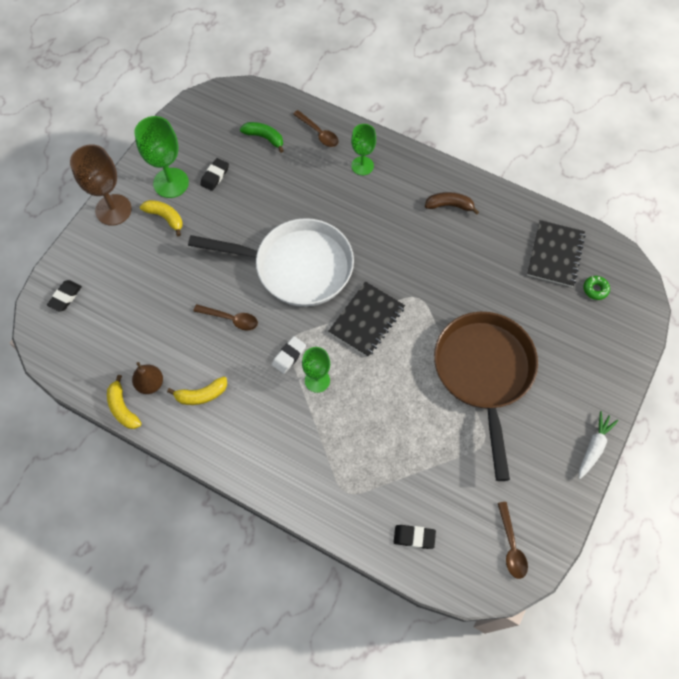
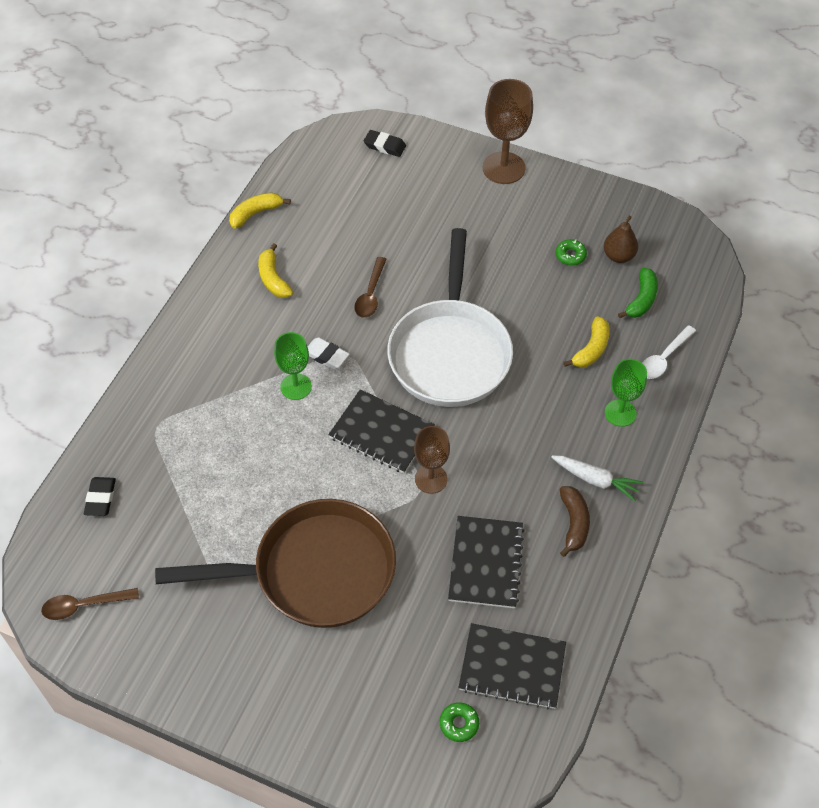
camera: 85 degrees right, 10 degrees down
(150, 383) = (285, 232): brown pear -> brown pear (618, 256)
(165, 217) = (501, 216): yellow banana -> yellow banana (591, 349)
(171, 183) = (551, 214): green goblet -> none
(215, 176) = (570, 255): black eraser -> green donut
(318, 133) = (664, 358): brown spoon -> white spoon
(409, 290) = (431, 479): none -> brown goblet
(478, 262) = (485, 563): none -> black notebook
(593, 447) = (211, 711): white carrot -> white carrot (595, 480)

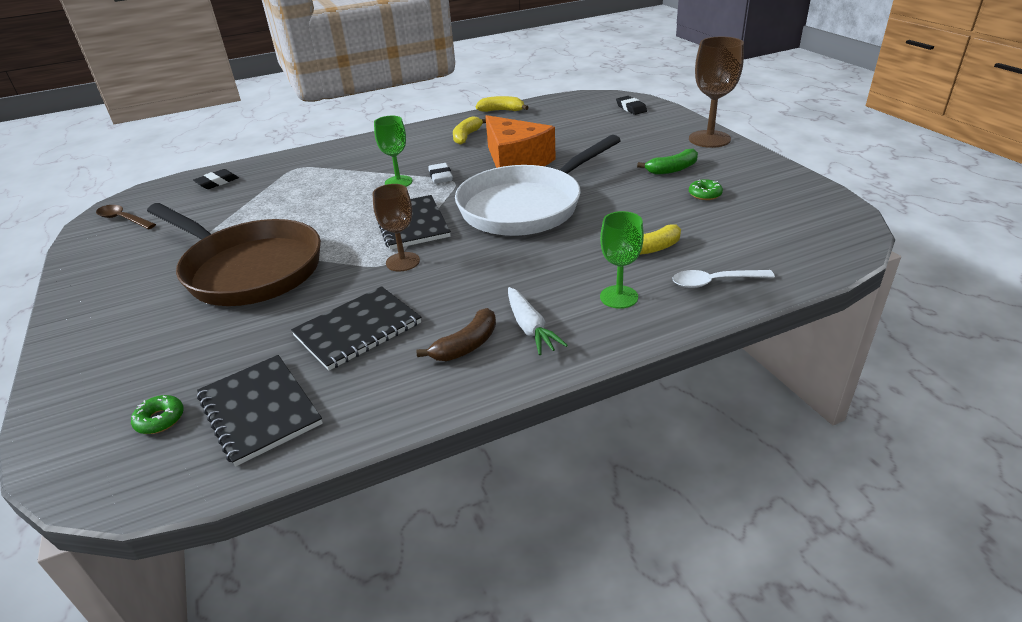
camera: 45 degrees right, 20 degrees down
(370, 294) = (516, 162): brown spoon -> orange cheese
(618, 256) = (752, 209): brown pear -> none
(641, 299) = (741, 239): green banana -> green banana (672, 169)

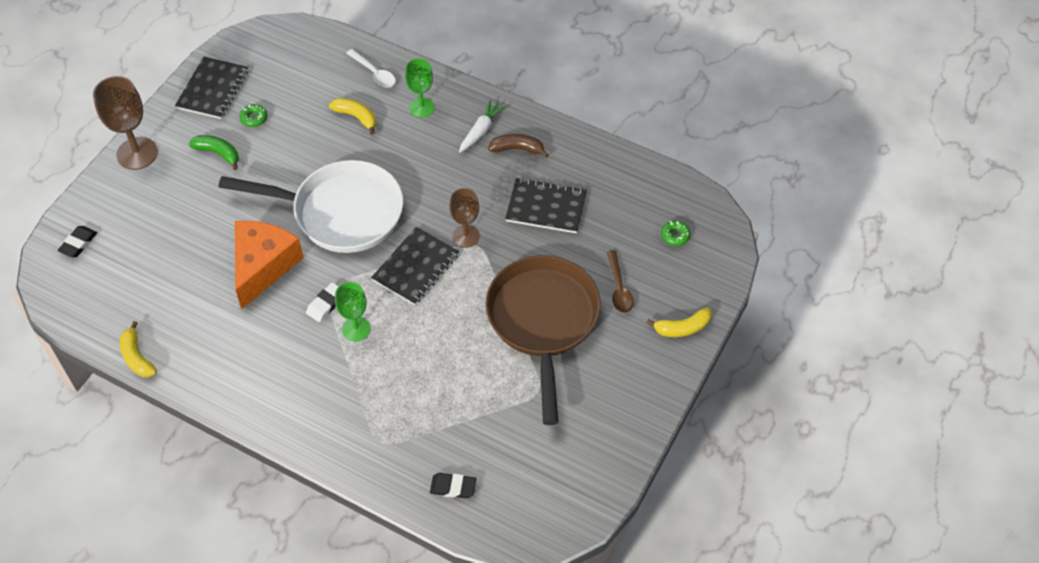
camera: 130 degrees left, 20 degrees up
(123, 219) = (560, 496): brown spoon -> brown spoon (619, 288)
(260, 410) = (632, 200): black notebook -> black notebook (213, 89)
(466, 136) = (226, 344): yellow banana -> yellow banana (682, 328)

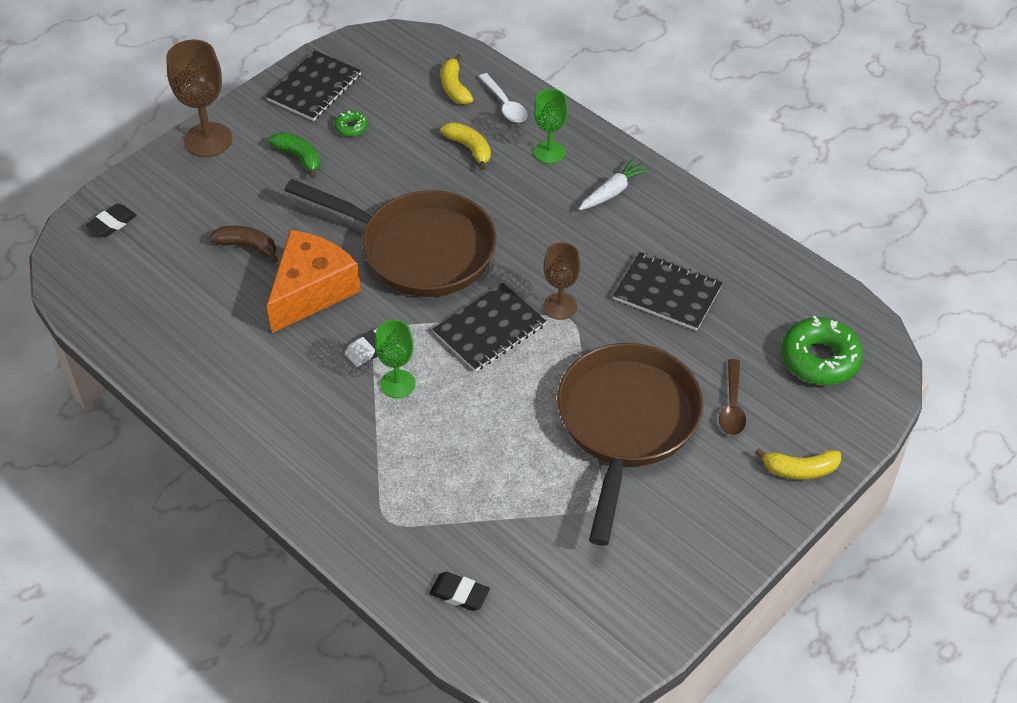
camera: 15 degrees right, 5 degrees down
(137, 357) = (136, 360): yellow banana -> yellow banana (454, 87)
(340, 212) = (419, 249): white pan -> brown pan
(517, 149) = (651, 220): brown banana -> brown banana (247, 246)
(675, 236) = (820, 359): green donut -> green donut, size x2.13

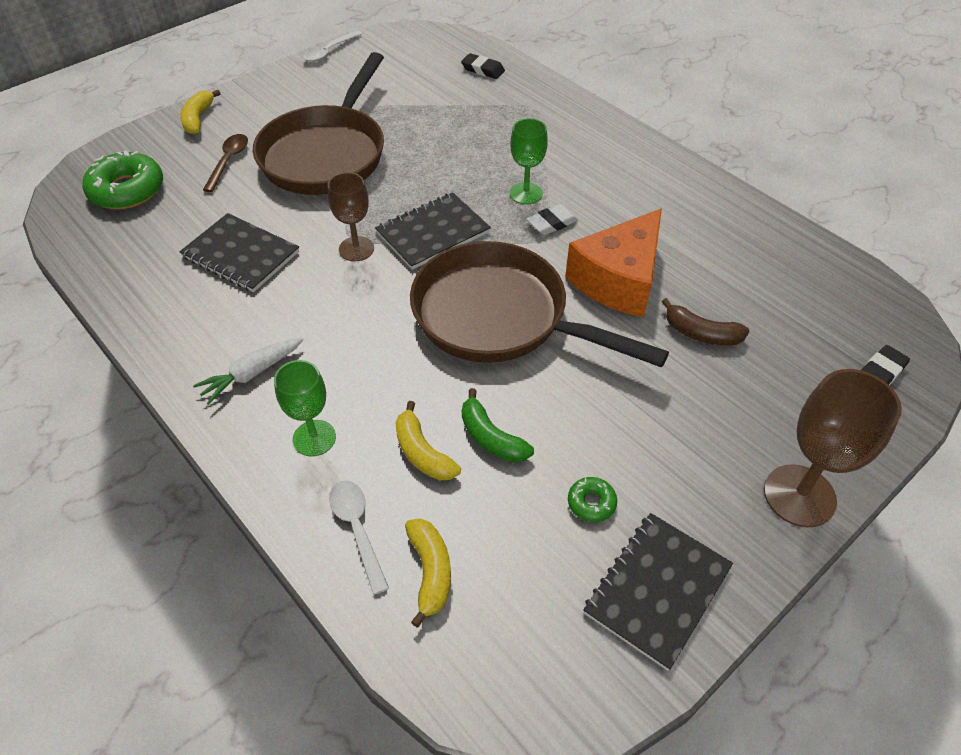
camera: 175 degrees left, 0 degrees up
(299, 157) = (661, 455): green banana -> green banana (491, 438)
(684, 619) = (329, 51): none -> white spoon
(800, 470) = (198, 119): yellow banana -> yellow banana turned 90 degrees counterclockwise

